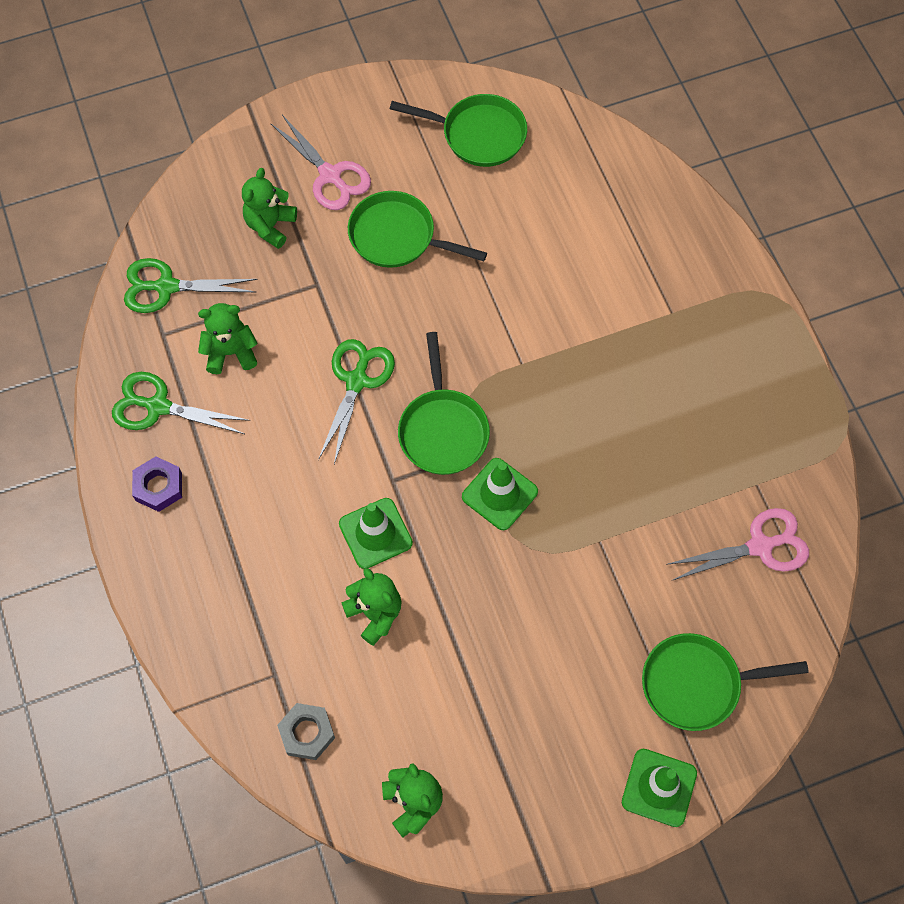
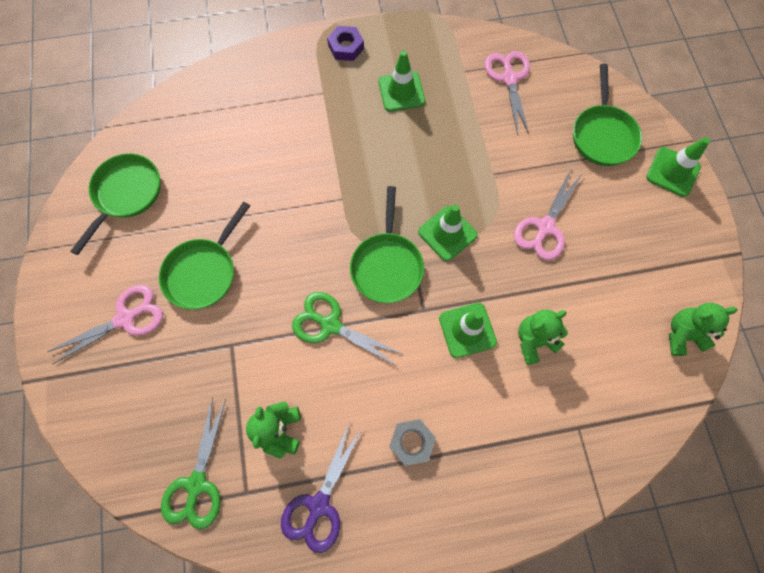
camera: 80 degrees left, 5 degrees up
(158, 406) = (319, 505): green scissors -> purple scissors
(158, 487) = (398, 512): purple nut -> purple nut (346, 47)
(270, 225) = (160, 378): green teddy bear -> none
(307, 733) = (627, 408): grey nut -> grey nut (411, 442)
(442, 430) = (387, 265): green pan -> green pan turned 90 degrees clockwise
(533, 615) = (545, 227): none -> pink scissors
(699, 408) = (401, 91): none -> green traffic cone

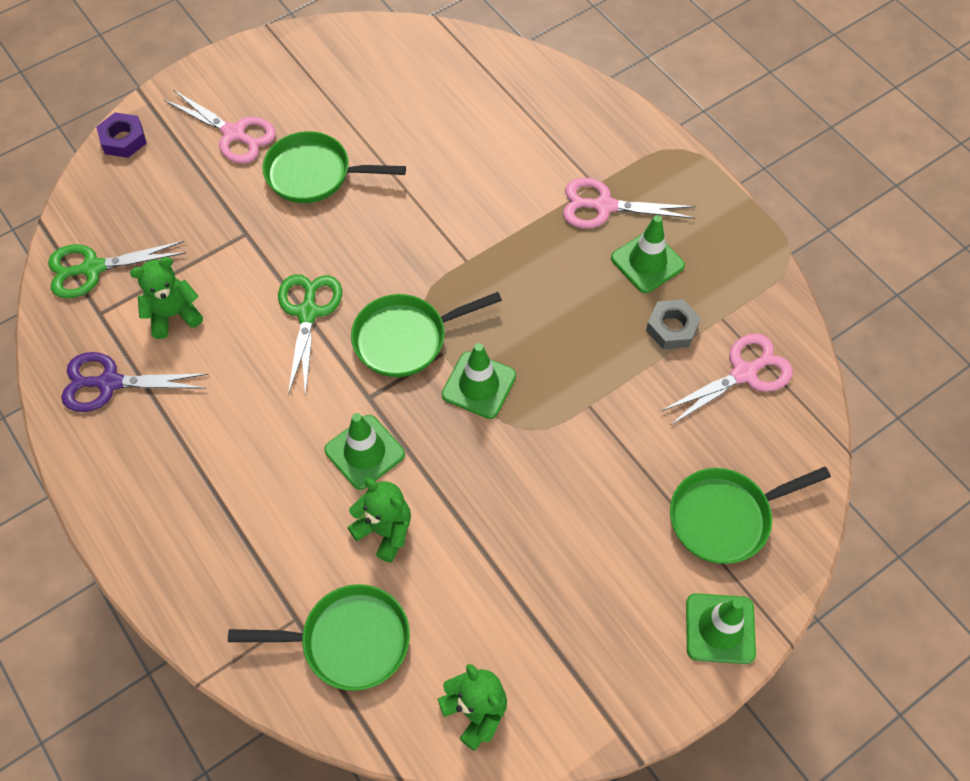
camera: 65 degrees right, 10 degrees down
(126, 194) = (368, 70): green pan -> green pan (349, 640)
(346, 47) = (674, 180): purple nut -> purple nut (123, 140)
(411, 442) = (208, 444): grey nut -> grey nut (671, 328)
(545, 227) = (545, 491): pink scissors -> pink scissors (604, 206)

